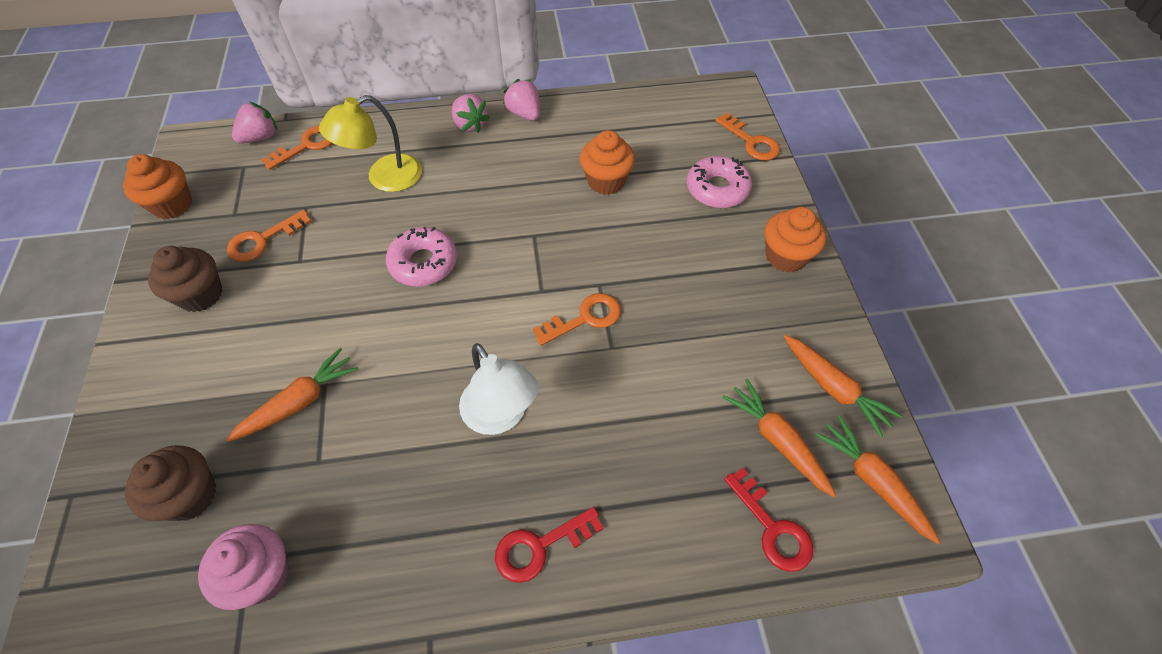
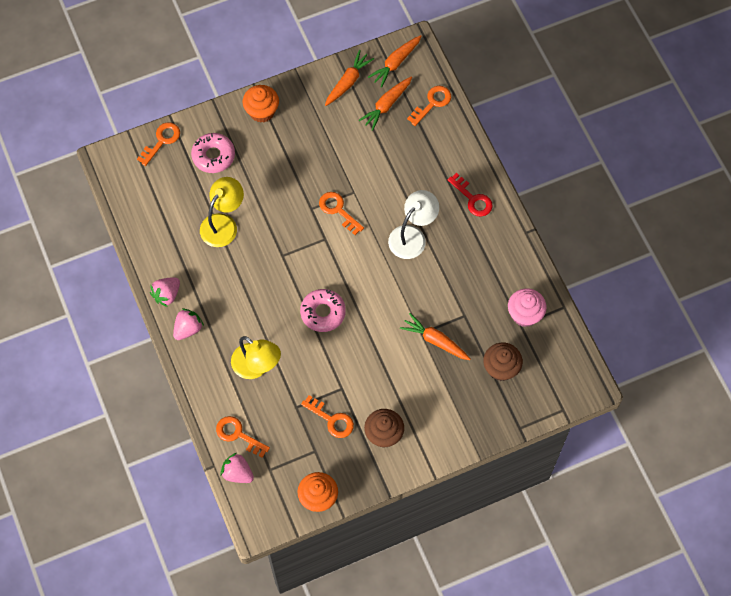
camera: 105 degrees left, 10 degrees up
(606, 181) = (223, 224): orange cupcake -> yellow lamp
(772, 527) = (432, 103): red key -> orange key

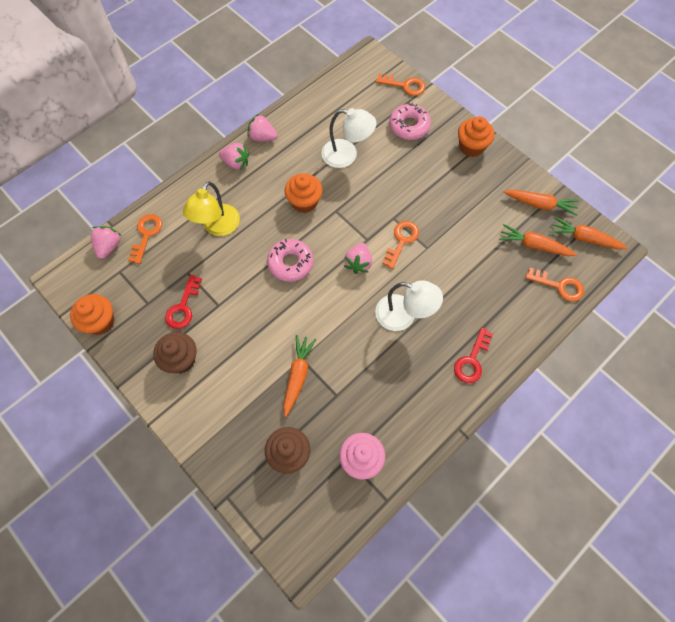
camera: 70 degrees right, 0 degrees up
(223, 224) = (347, 155): yellow lamp -> white lamp
(261, 280) = (304, 202): none -> orange cupcake
(331, 419) = (183, 307): orange key -> red key
(346, 255) = (358, 263): none -> pink strawberry

